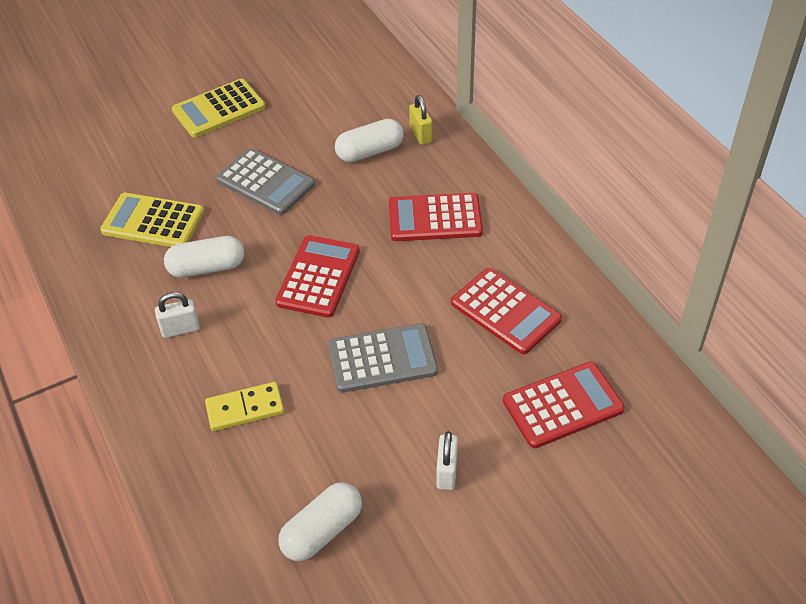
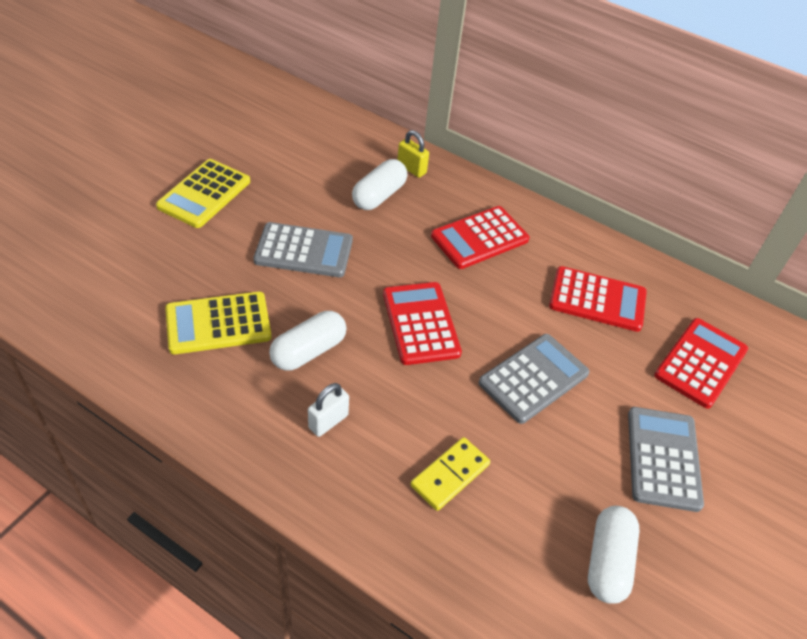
camera: 35 degrees left, 0 degrees up
(447, 472) = (663, 458): white padlock -> grey calculator

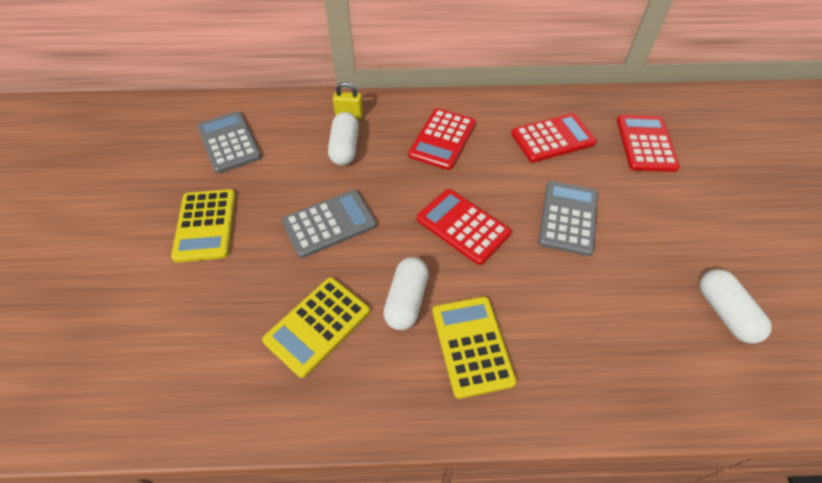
camera: 30 degrees left, 5 degrees up
(328, 421) = (471, 345): white padlock -> yellow calculator
(450, 475) = (585, 325): yellow domino -> none
(663, 458) = (686, 220): grey calculator -> grey calculator (229, 142)

